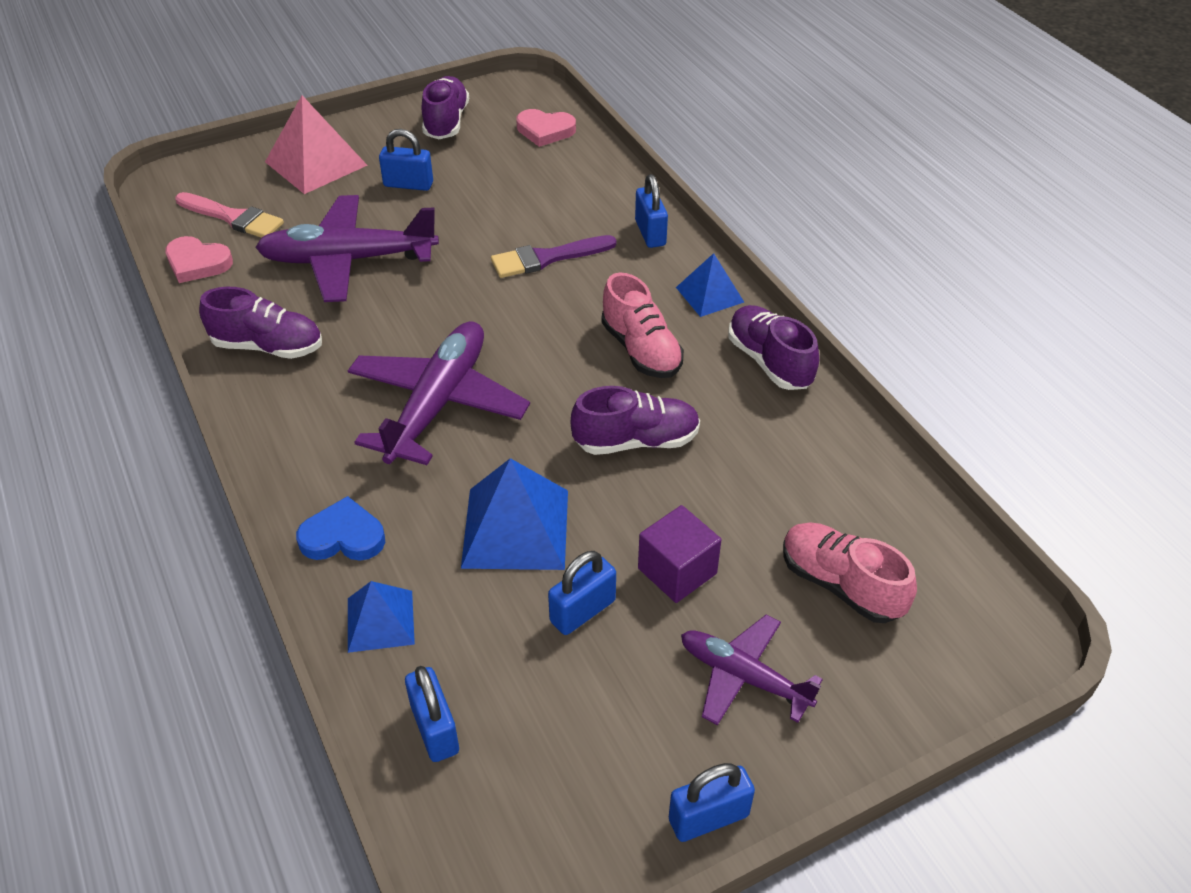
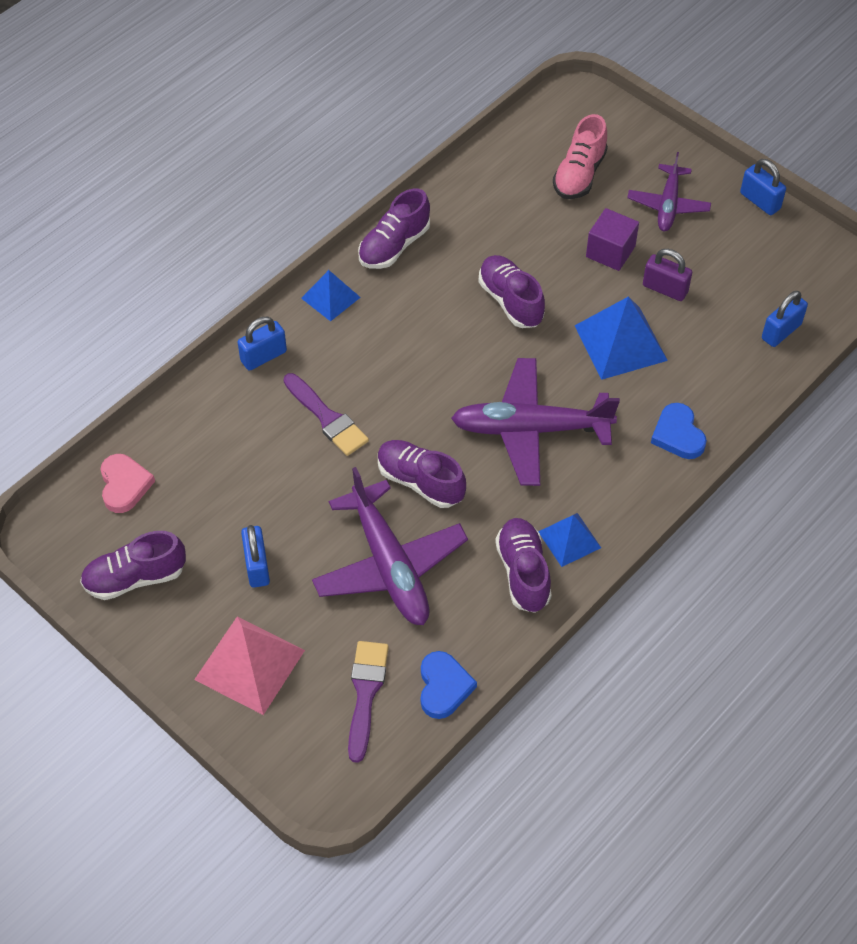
camera: 110 degrees left, 10 degrees up
(197, 263) = (443, 687): pink heart -> blue heart
(233, 217) = (365, 693): pink brush -> purple brush
(380, 620) = (728, 386): blue pyramid -> blue pyramid (569, 539)
(427, 302) = (420, 481): none -> purple shoe
(583, 611) = (665, 289): blue padlock -> purple padlock
(641, 350) = (415, 323): pink shoe -> none

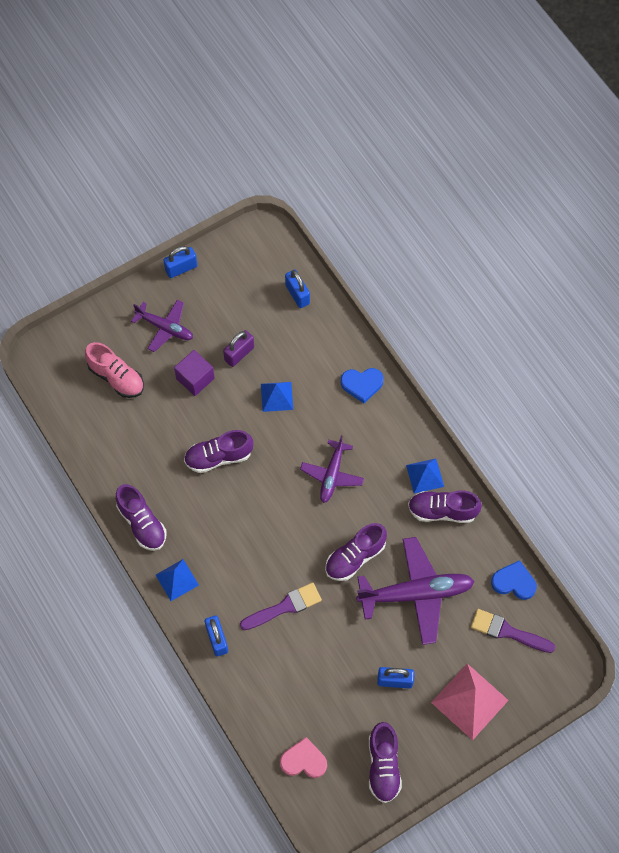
camera: 75 degrees left, 10 degrees up
(530, 429) = (332, 475): purple plane -> purple plane, size x0.60
(620, 343) = (277, 396): blue pyramid -> blue pyramid, size x0.60

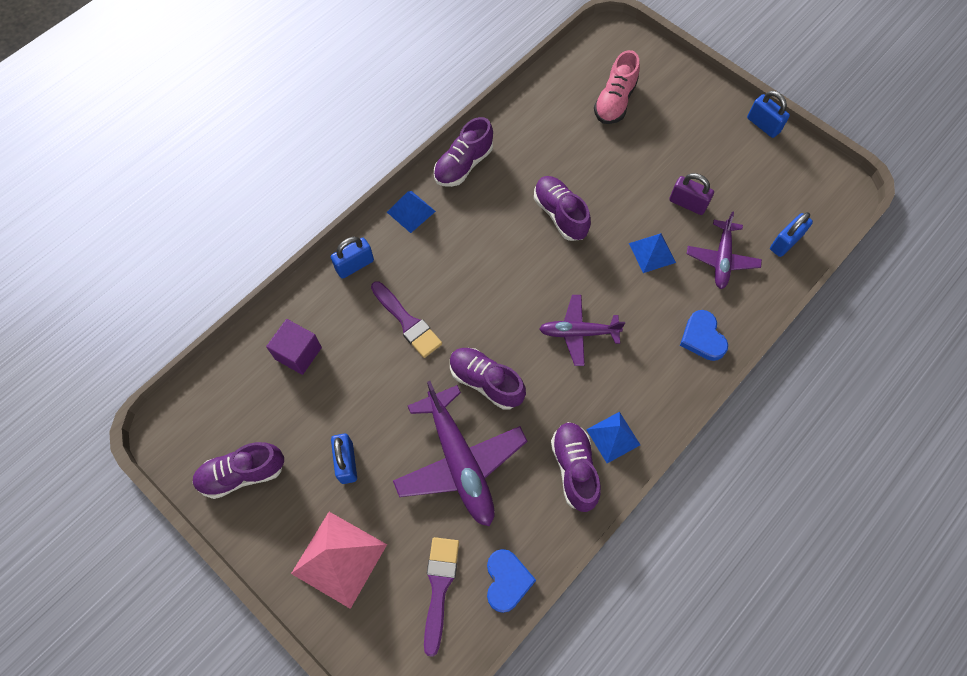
camera: 75 degrees right, 0 degrees up
(165, 328) = (688, 128): purple plane -> purple plane (721, 259)
(195, 378) = (641, 170): purple cube -> purple cube (298, 353)
(303, 760) = (235, 385): pink heart -> none

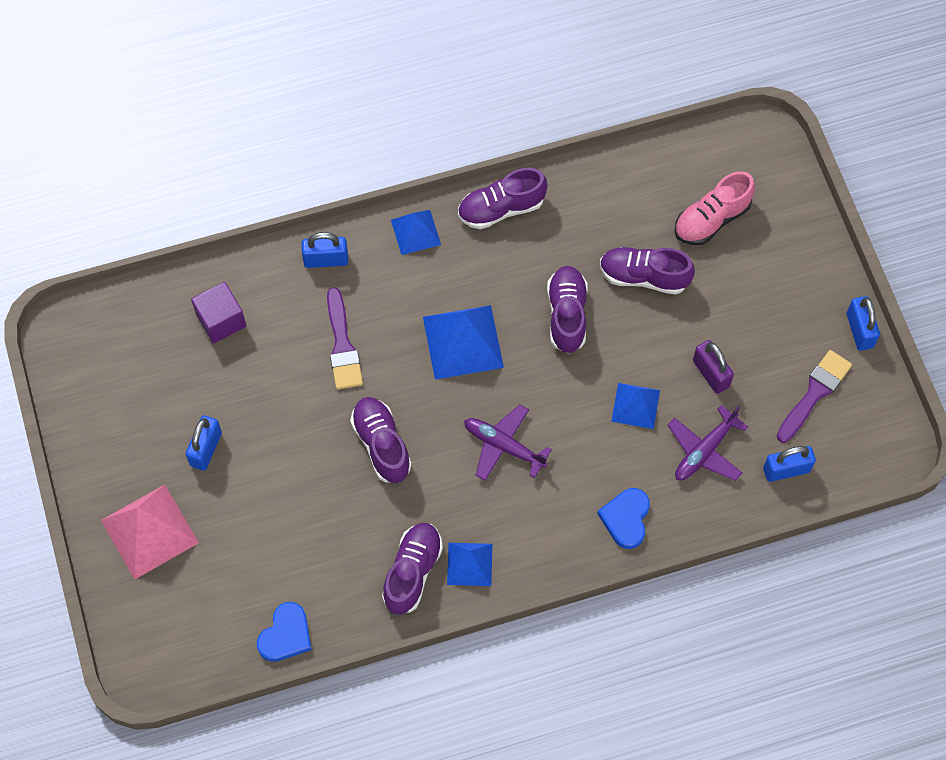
camera: 30 degrees right, 0 degrees up
(242, 474) = (107, 407): purple shoe -> purple shoe (644, 277)
(439, 587) = (222, 606): purple brush -> purple brush (814, 393)
(460, 462) = (310, 506): purple plane -> none
(497, 272) = (463, 342): none -> blue pyramid

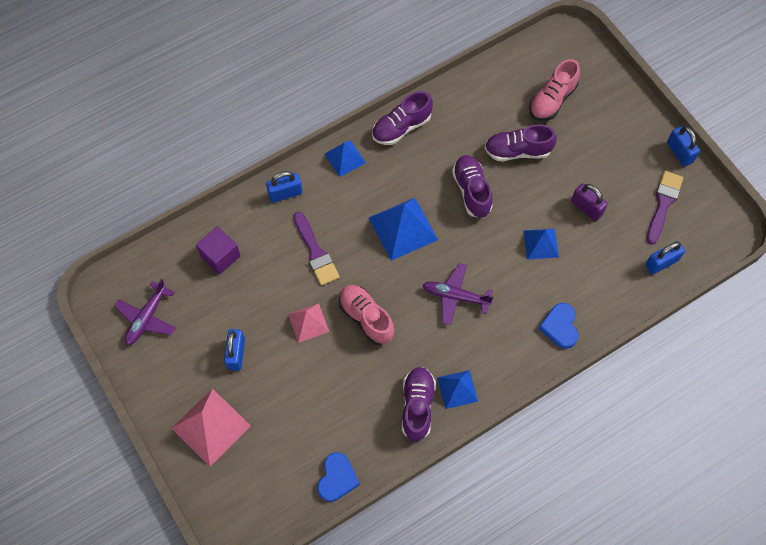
camera: 15 degrees left, 0 degrees up
(307, 432) = (308, 322): none -> pink pyramid
(381, 445) = (366, 318): purple shoe -> pink shoe
(704, 451) = (600, 264): purple plane -> purple plane (147, 318)

